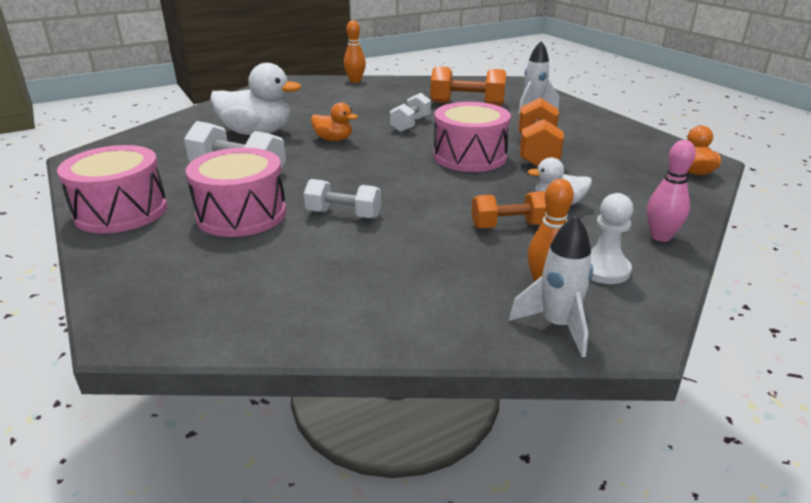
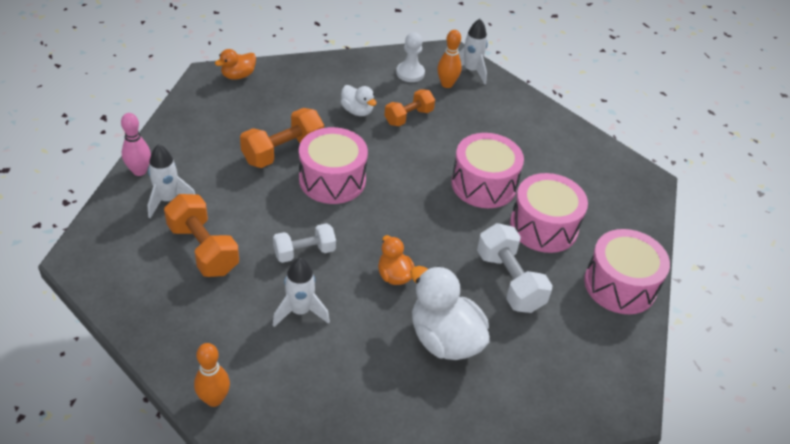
camera: 140 degrees left, 15 degrees up
(343, 214) = (483, 184): white dumbbell -> pink drum
(366, 109) = (300, 311): none -> white rocket
(509, 226) = (408, 117): orange dumbbell -> orange dumbbell turned 75 degrees counterclockwise
(660, 237) = (352, 66): pink bowling pin -> pink bowling pin (139, 171)

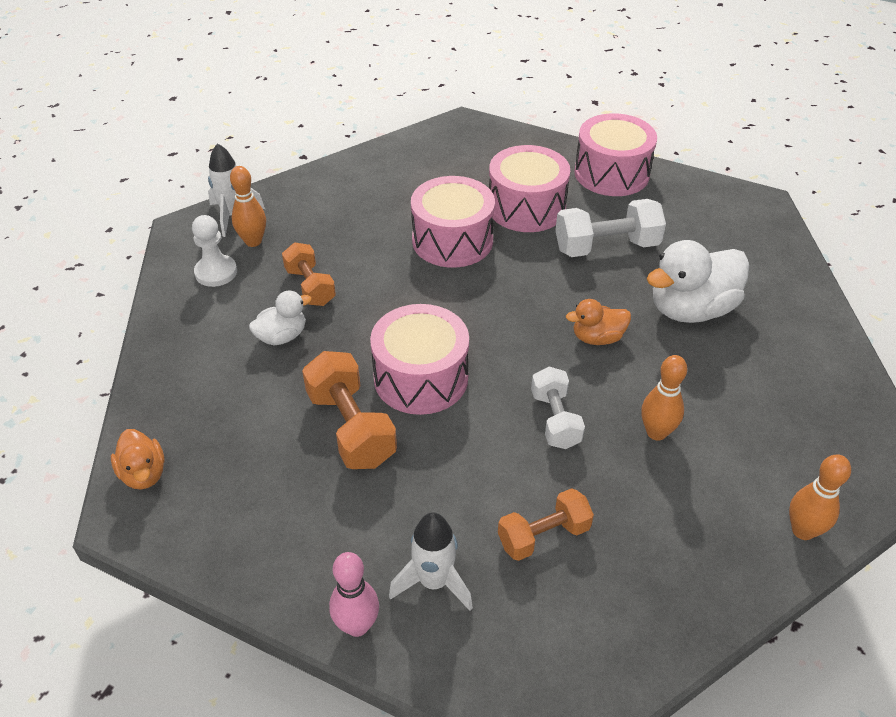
camera: 75 degrees left, 0 degrees up
(203, 249) = (543, 536): orange dumbbell -> orange dumbbell, size x0.67
(300, 311) = (656, 432): white rocket -> orange bowling pin

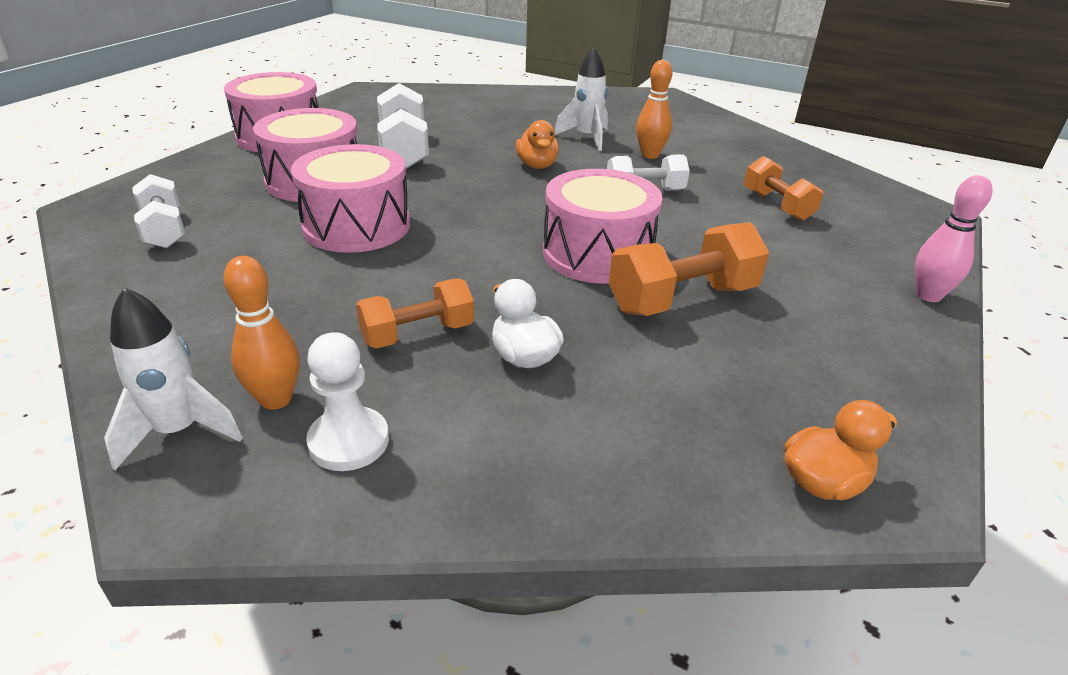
camera: 90 degrees left, 10 degrees down
(434, 582) = (854, 255): white rocket -> white rocket (586, 138)
(435, 159) = (164, 230): none -> white dumbbell
(691, 309) = (503, 128): white duck -> none
(802, 530) = (727, 124): orange bowling pin -> none

